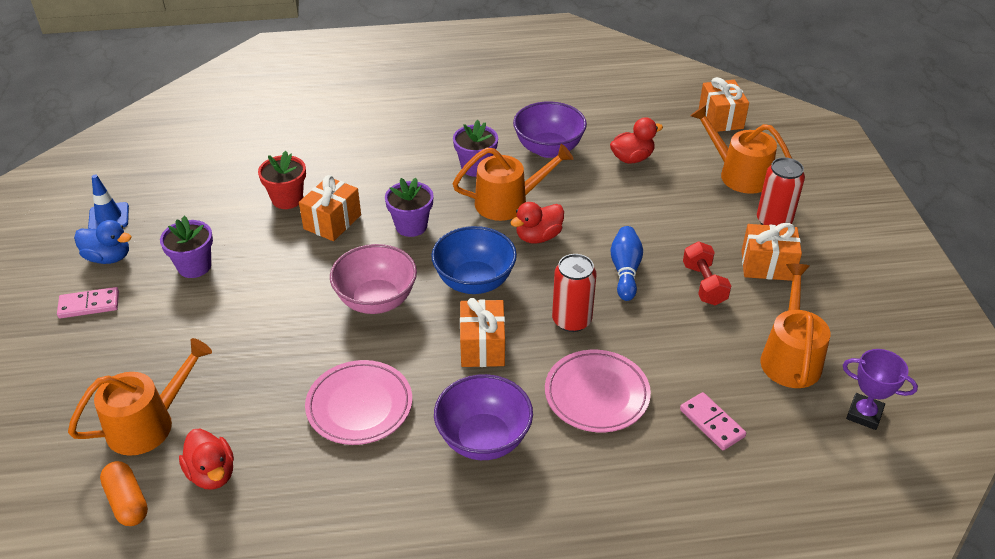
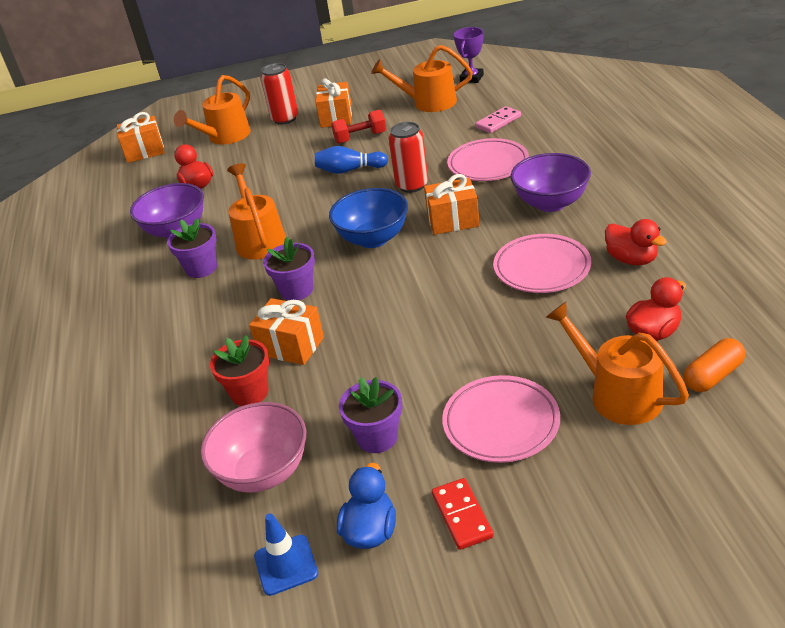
camera: 90 degrees left, 5 degrees down
(89, 305) = (462, 515): pink domino -> red domino
(163, 340) = (501, 423): none -> pink plate
(376, 300) = (408, 288): pink bowl -> pink bowl (264, 472)
(538, 237) = (309, 216): red duck -> red duck (631, 259)

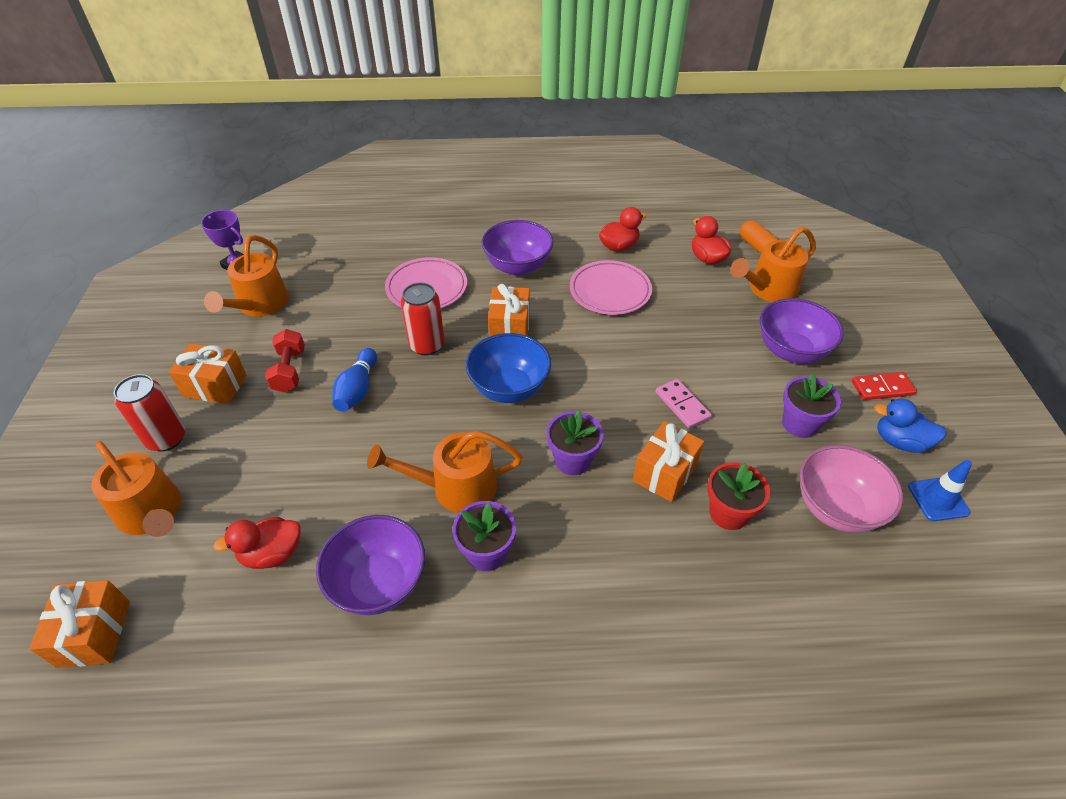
camera: 85 degrees left, 10 degrees up
(498, 122) = (350, 266): pink domino -> pink domino (682, 405)
(501, 423) = (791, 351): pink plate -> purple bowl

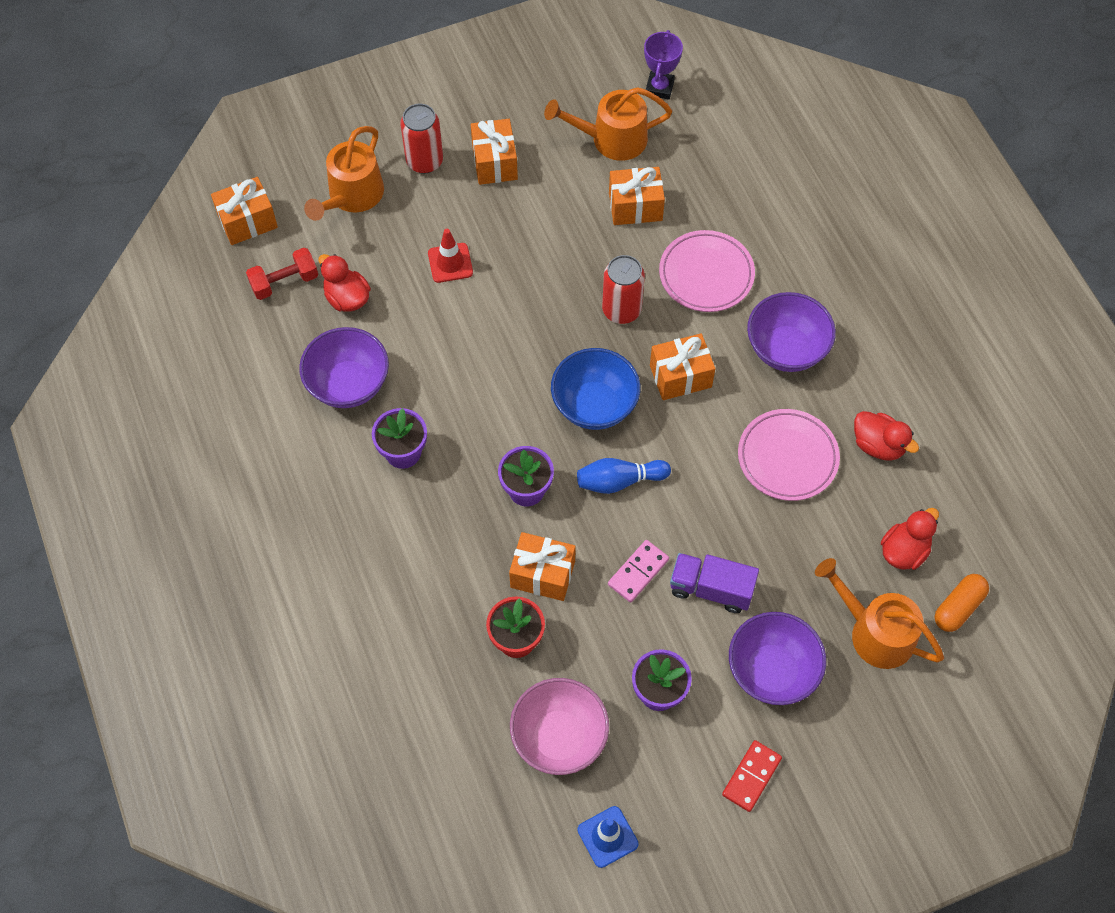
camera: 70 degrees right, 15 degrees up
(289, 371) = (537, 210): red dumbbell -> red dumbbell (284, 282)
(296, 450) = (450, 263): none -> red traffic cone
(335, 309) = (635, 207): none -> orange gift
(357, 389) = (538, 277): blue bowling pin -> blue bowling pin (619, 481)
(455, 487) = (459, 403): orange watering can -> none
(710, 365) = (711, 589): none -> purple truck
(882, 388) = (751, 776): red domino -> red domino turned 60 degrees clockwise
(900, 441) = (674, 797): blue duck -> none

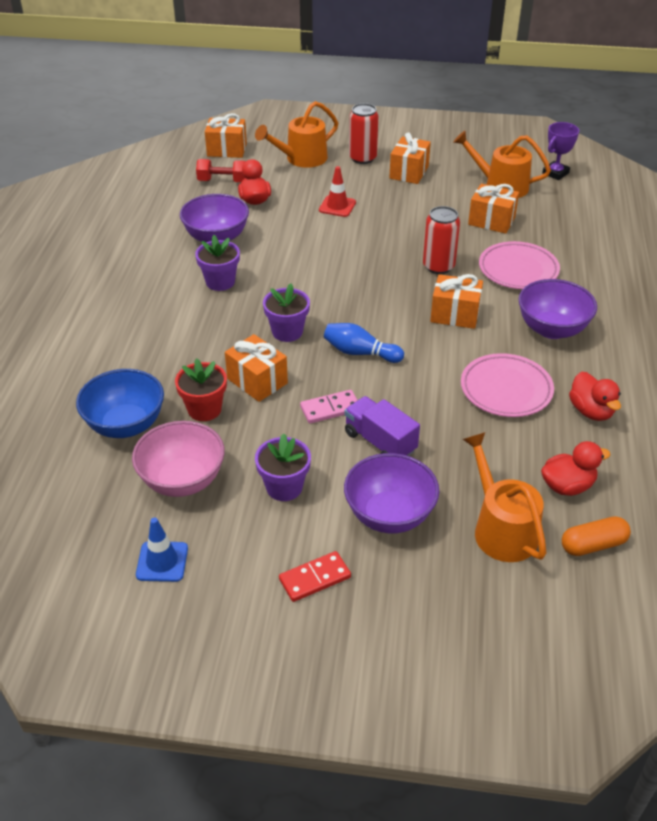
camera: 30 degrees right, 20 degrees down
(594, 405) = (376, 307): blue bowl -> blue bowl (125, 425)

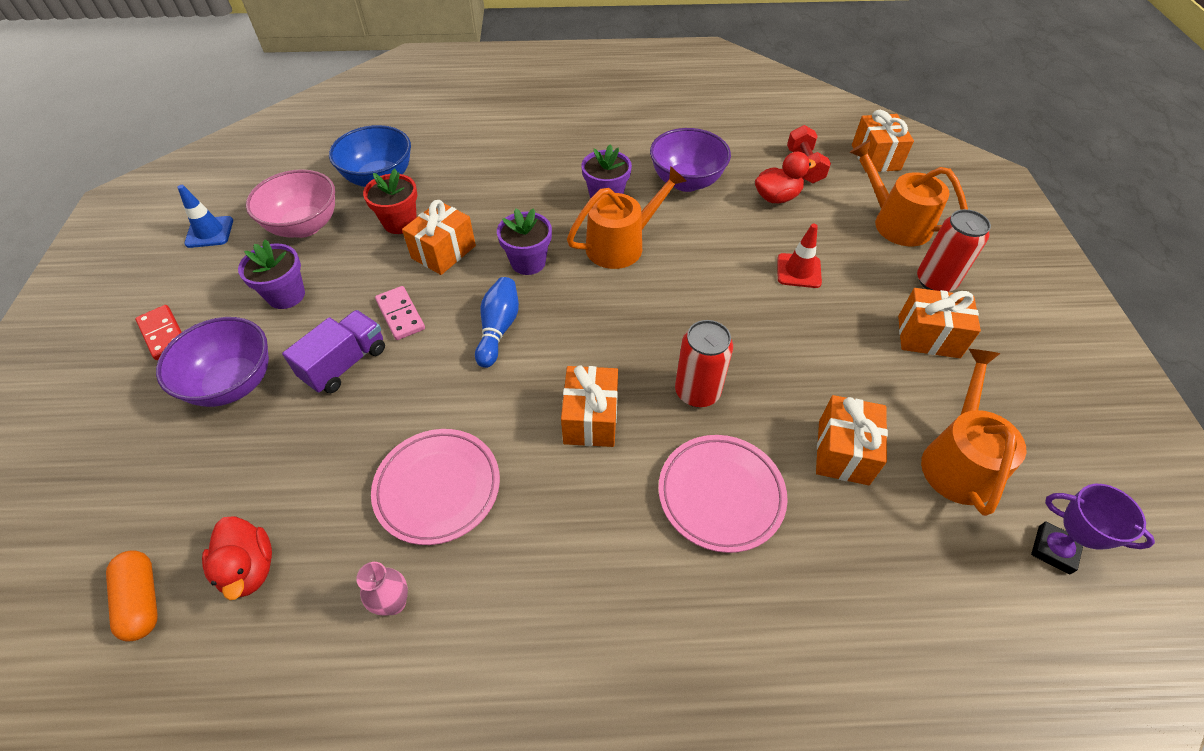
camera: 80 degrees right, 10 degrees up
(501, 528) = (192, 492): orange watering can -> orange watering can (621, 244)
(552, 329) = (579, 546): purple bowl -> none
(591, 411) = (394, 603): red duck -> pink vase

